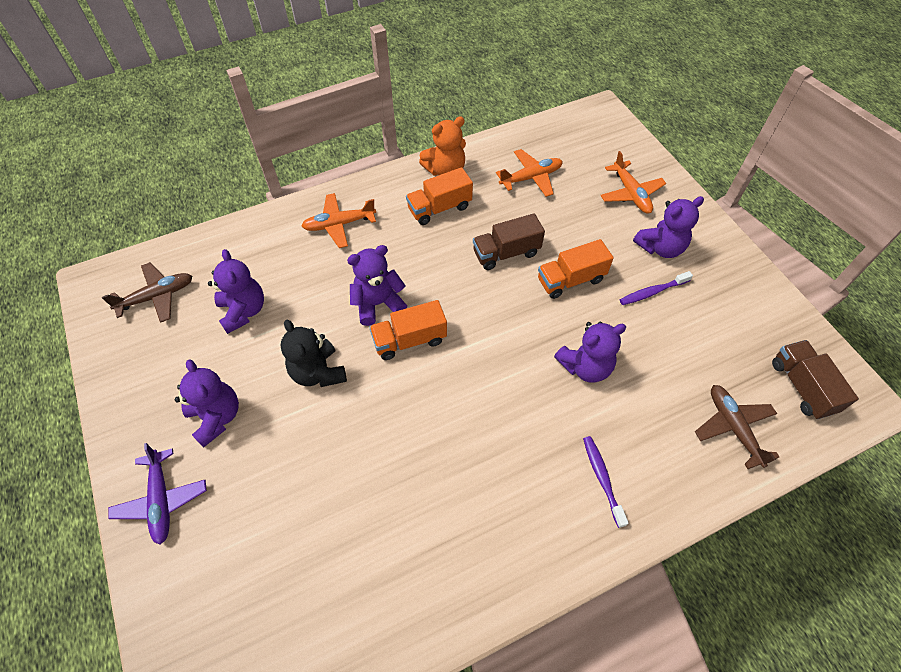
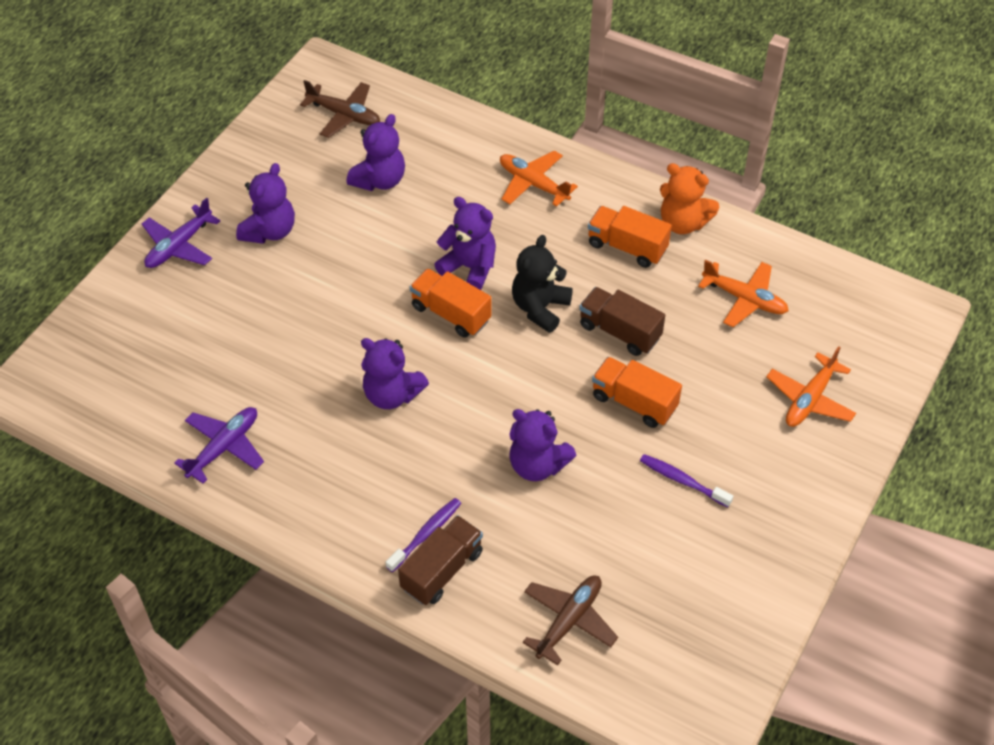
camera: 55 degrees right, 5 degrees down
(318, 372) = (364, 270): black teddy bear -> black teddy bear (540, 308)
(410, 591) = (224, 447): none -> purple plane
(660, 247) = (753, 461): purple teddy bear -> purple teddy bear (392, 394)
(802, 387) = (673, 667): brown truck -> brown truck (442, 570)

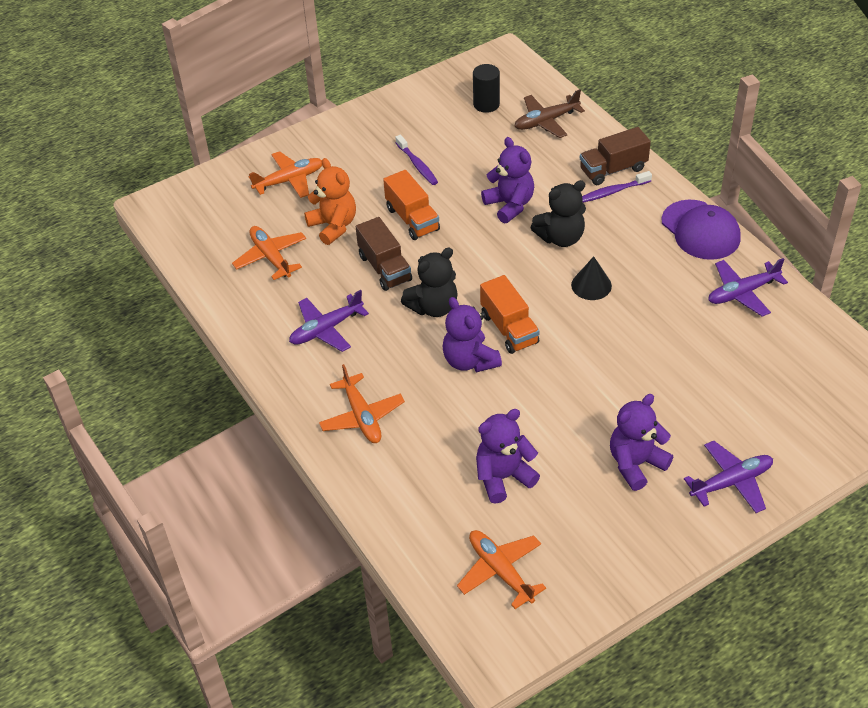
camera: 150 degrees left, 5 degrees down
(298, 516) = (700, 230): none -> purple cap
(344, 115) = (500, 571): brown plane -> orange plane
(392, 394) = (591, 285): purple teddy bear -> black cone
(455, 442) = (560, 238): none -> black teddy bear
(627, 247) = (326, 329): orange truck -> purple plane
(665, 619) = (486, 104): none -> black cylinder
(683, 223) = (263, 332): orange teddy bear -> orange teddy bear (333, 226)

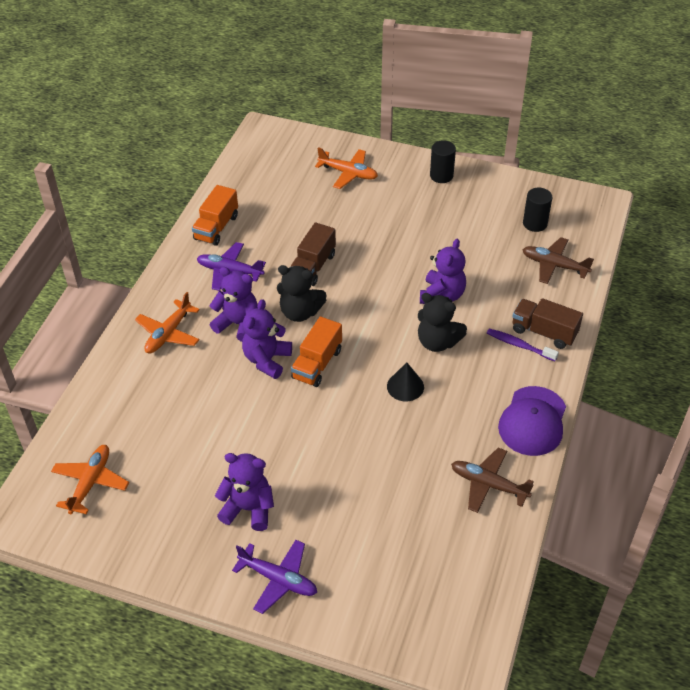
camera: 50 degrees right, 0 degrees up
(271, 257) = (269, 207): orange plane -> none
(333, 226) = (327, 219): orange teddy bear -> none
(364, 125) = (441, 176): none -> black cylinder
(412, 219) = (374, 253): orange truck -> orange truck (216, 227)
(417, 165) = (430, 225): purple toothbrush -> none
(503, 477) = (175, 438): purple teddy bear -> purple teddy bear (238, 324)
(742, 293) = (488, 484): purple plane -> brown plane

